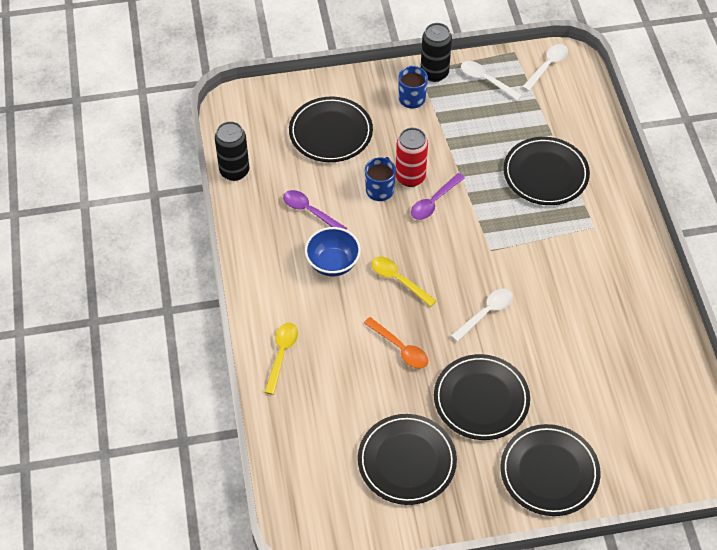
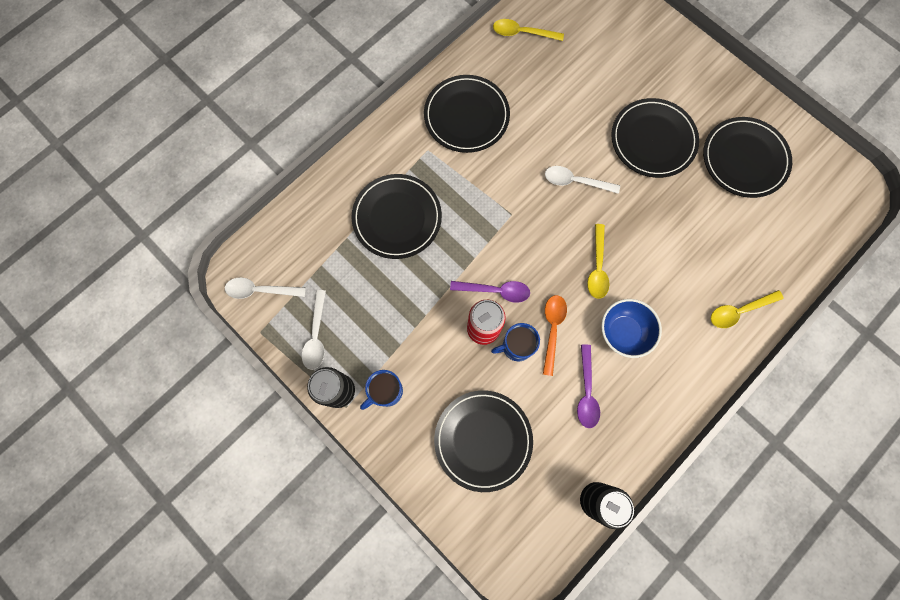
camera: 125 degrees left, 20 degrees up
(400, 348) = (658, 224): orange spoon -> orange spoon (552, 329)
(549, 472) = (671, 64): black plate -> black plate (466, 116)
(670, 367) = (522, 33): none -> yellow spoon

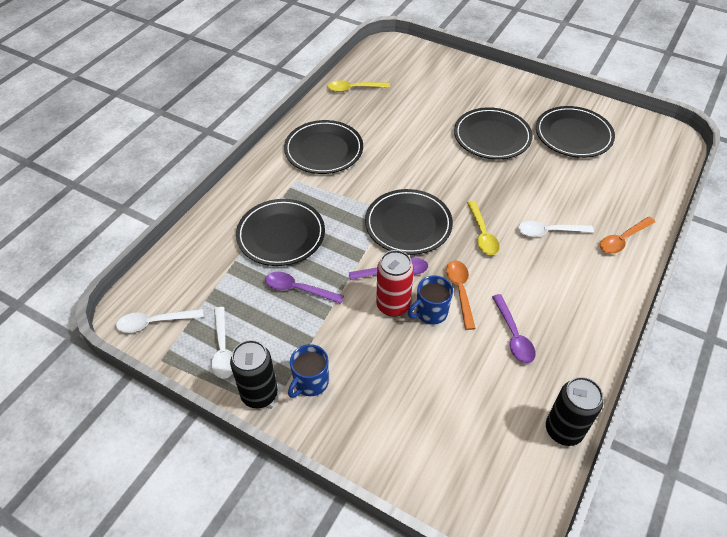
camera: 15 degrees left, 25 degrees down
(398, 287) = (298, 289): none -> purple spoon
(483, 440) = (426, 403): black plate -> black plate (408, 224)
(575, 181) = (437, 176): white spoon -> white spoon (549, 232)
(623, 332) = (527, 278): blue bowl -> none
(739, 311) = (622, 240): yellow spoon -> orange spoon

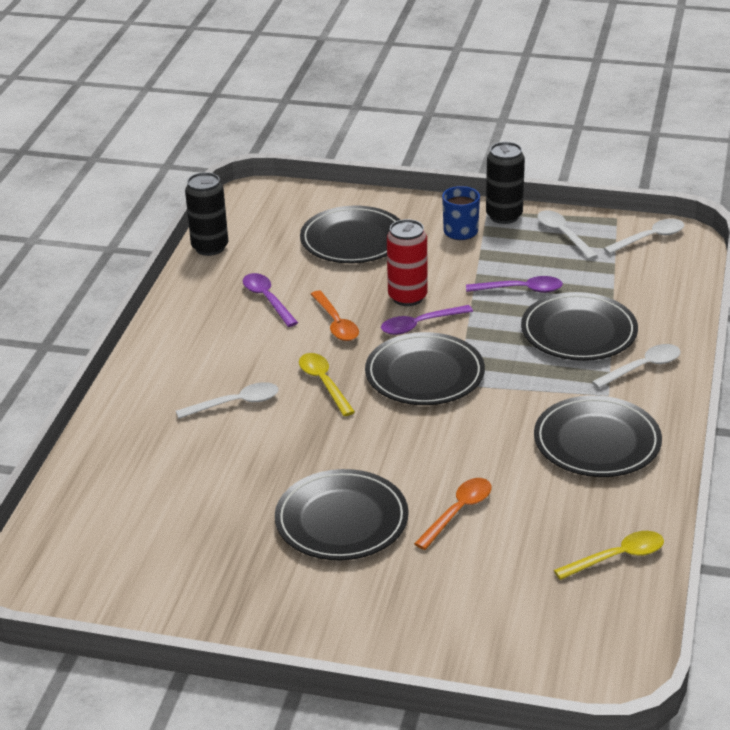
camera: 165 degrees right, 15 degrees down
(259, 194) = (642, 367): none -> white spoon
(430, 312) = (363, 299): blue mug -> none
(573, 135) = (204, 553): black plate -> black plate (353, 240)
(622, 240) = (135, 414): orange spoon -> orange spoon (458, 512)

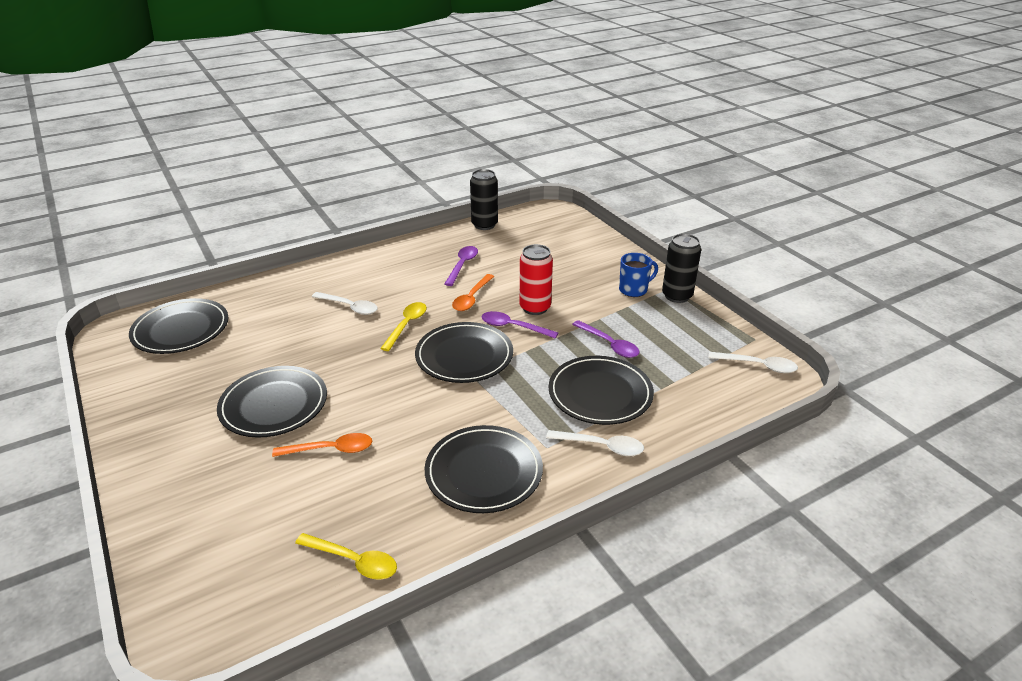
camera: 45 degrees right, 0 degrees up
(353, 240) = (562, 260): black plate -> black plate (181, 330)
(563, 235) = (697, 328): white spoon -> none

